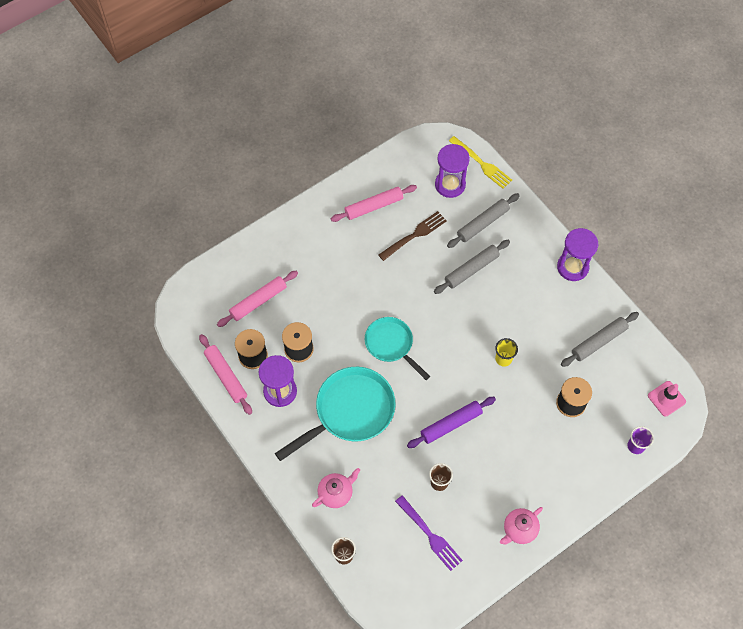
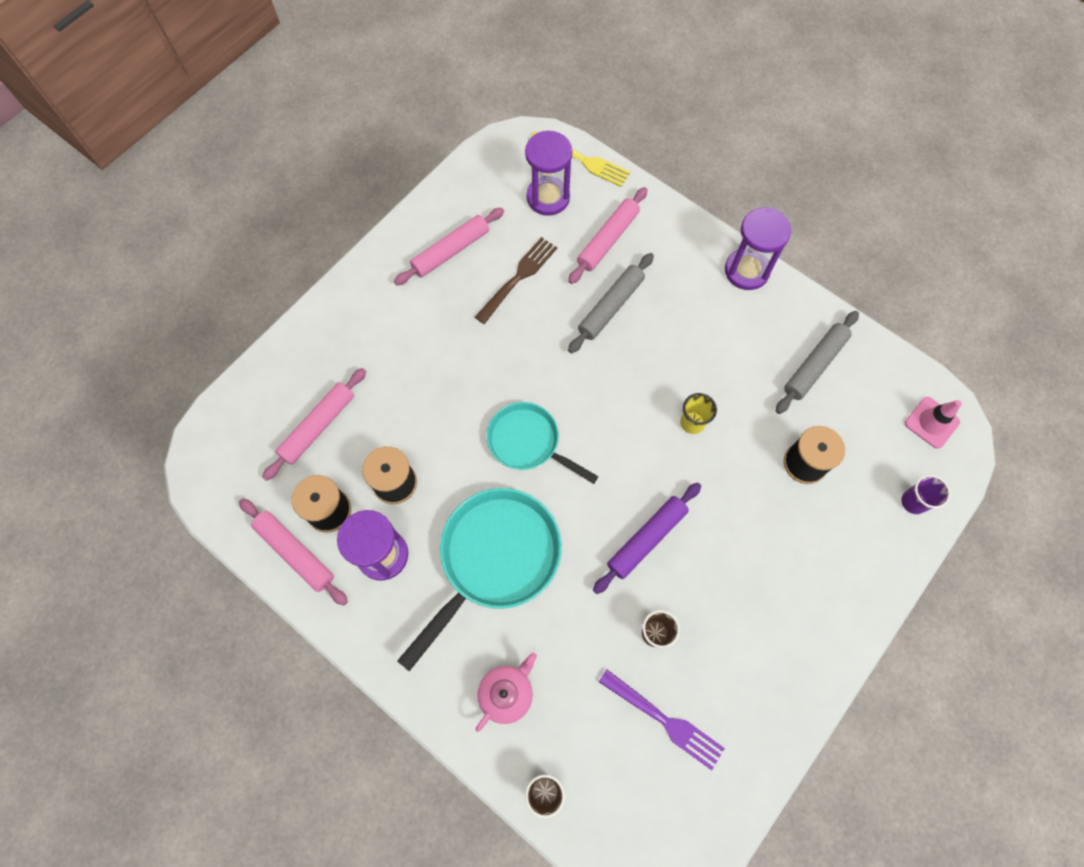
camera: 15 degrees left, 5 degrees up
(482, 223) = (607, 240): grey rolling pin -> pink rolling pin
(519, 530) = (792, 675): pink teapot -> none

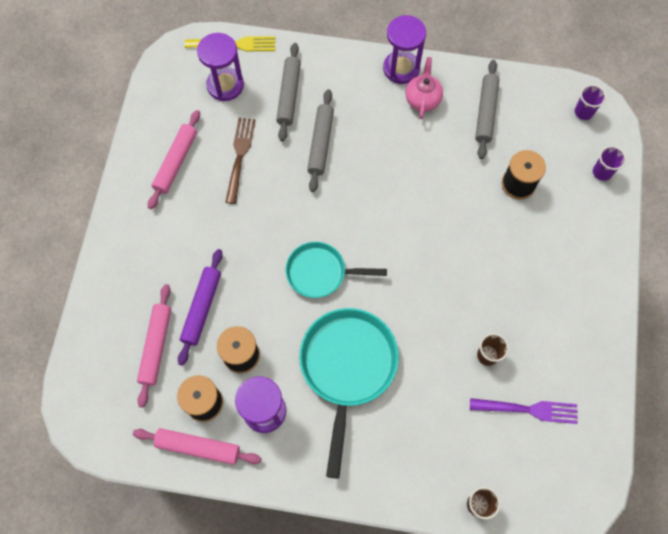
camera: 30 degrees left, 0 degrees up
(507, 693) = (412, 455): pink teapot -> pink teapot (422, 99)
(607, 240) = (289, 95): pink rolling pin -> grey rolling pin
(646, 539) = (444, 294): purple rolling pin -> purple rolling pin (202, 308)
(692, 423) = (427, 196): yellow cup -> none
(931, 422) = (583, 112): pink traffic cone -> purple cup

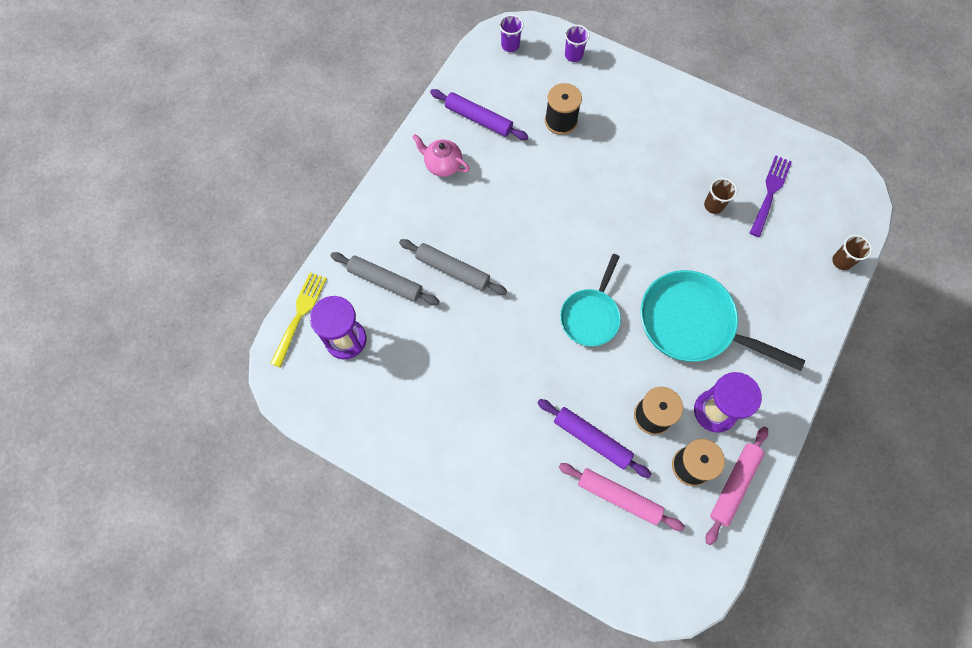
camera: 70 degrees left, 0 degrees up
(176, 162) = (417, 417): pink rolling pin -> none
(240, 157) = (437, 351): brown fork -> none
(401, 68) = (400, 171): purple hourglass -> none
(485, 112) = (478, 119): grey rolling pin -> purple rolling pin

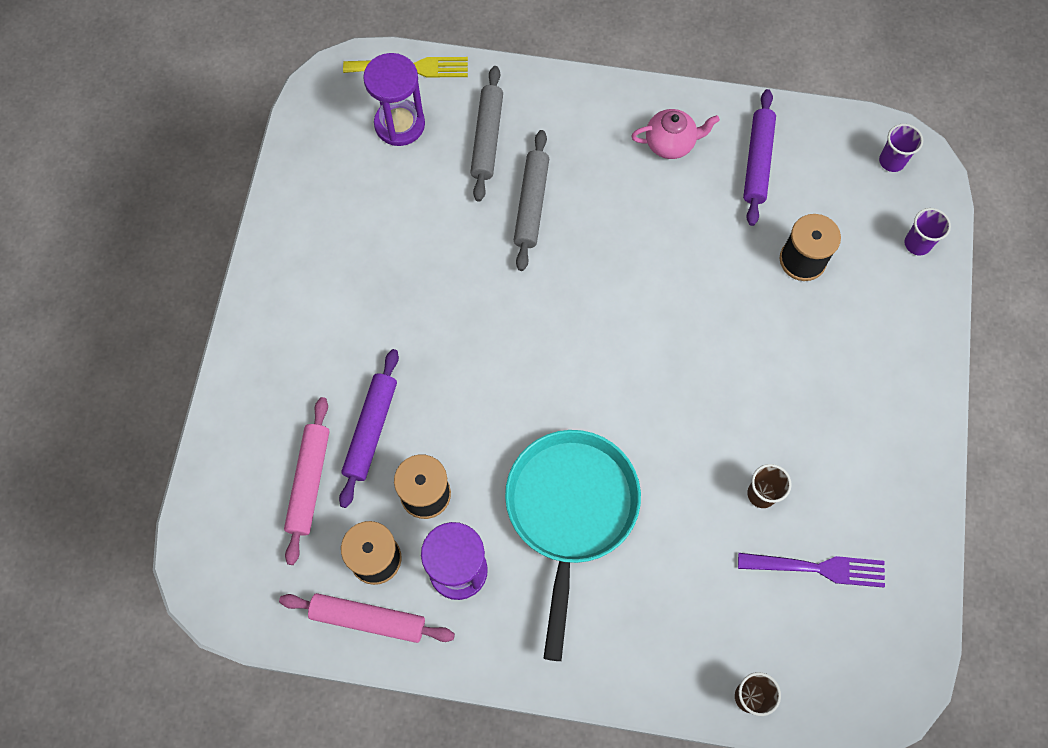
camera: 70 degrees right, 0 degrees up
(442, 165) = (670, 143): pink teapot -> pink teapot turned 75 degrees clockwise
(591, 315) = (533, 381): turquoise pan -> none

